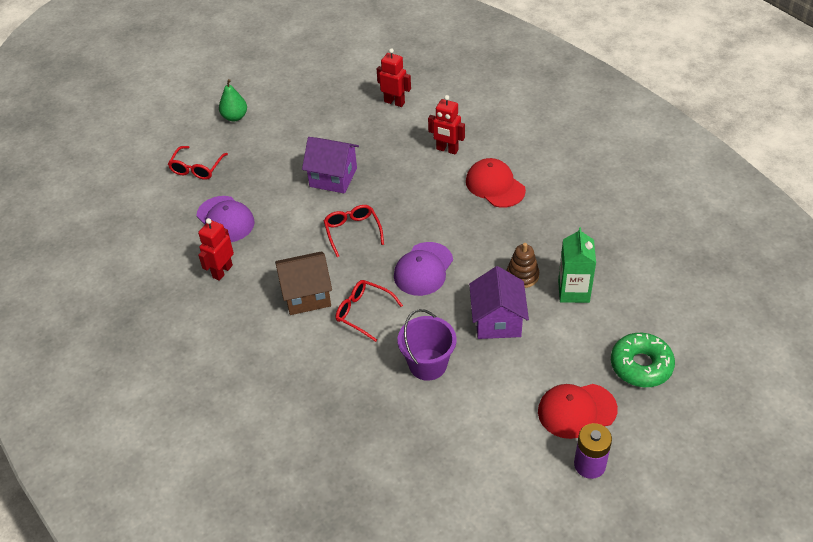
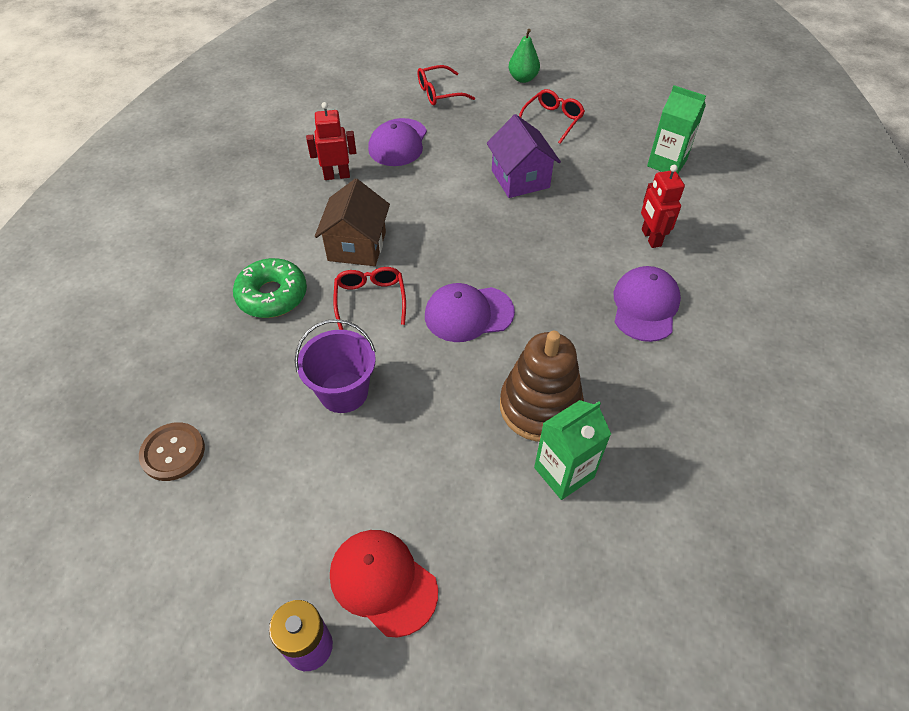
camera: 50 degrees right, 5 degrees up
(306, 295) = (357, 246): brown house -> brown house turned 60 degrees clockwise
(352, 232) = (465, 232): red glasses -> red glasses (552, 120)
(394, 102) = (667, 163): red robot -> green carton
(396, 480) = (173, 452): none -> brown button
(495, 186) = (645, 306): red cap -> purple cap
(497, 321) = (454, 421): purple house -> none
(522, 276) = (540, 407): brown stacking toy -> brown stacking toy, size x1.79
(641, 365) = (510, 620): green donut -> green donut (272, 295)

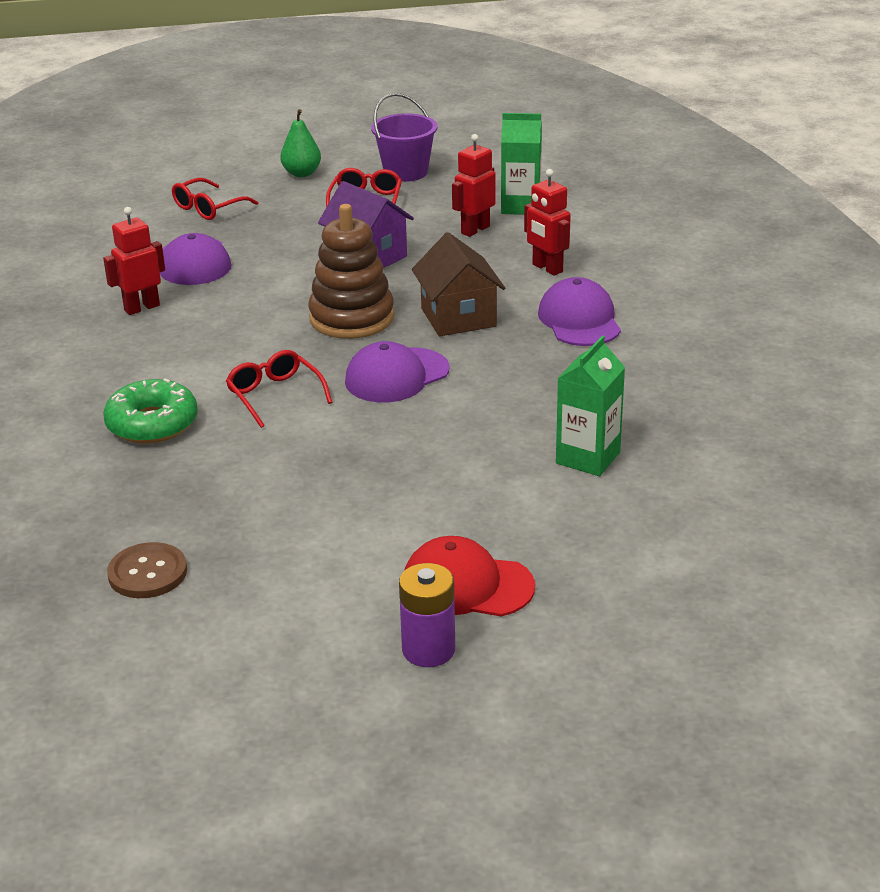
camera: 25 degrees left, 20 degrees down
(343, 392) = (306, 471): purple bucket -> purple bucket (405, 172)
(357, 246) = (220, 358): brown house -> brown house (458, 317)
(540, 407) = (528, 421): brown stacking toy -> brown stacking toy (352, 318)
(617, 176) = (475, 230): none -> red robot

